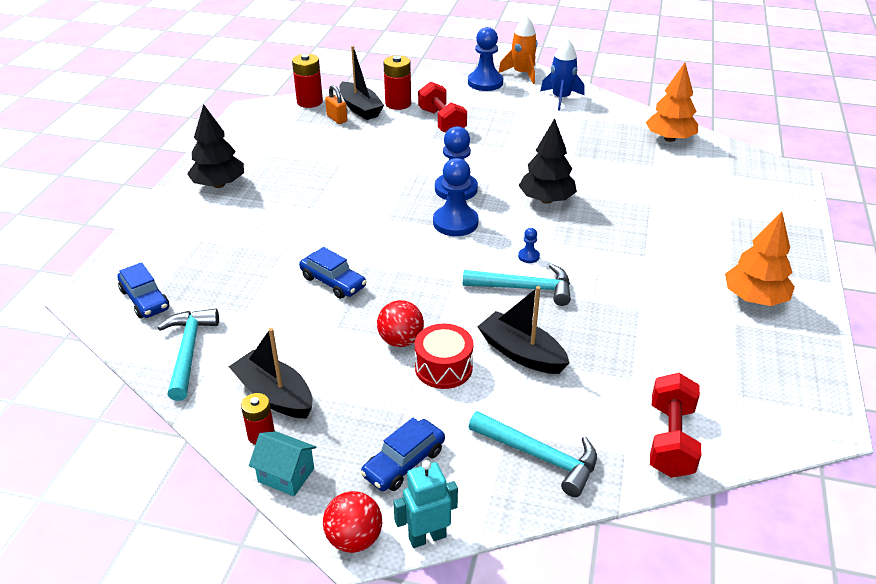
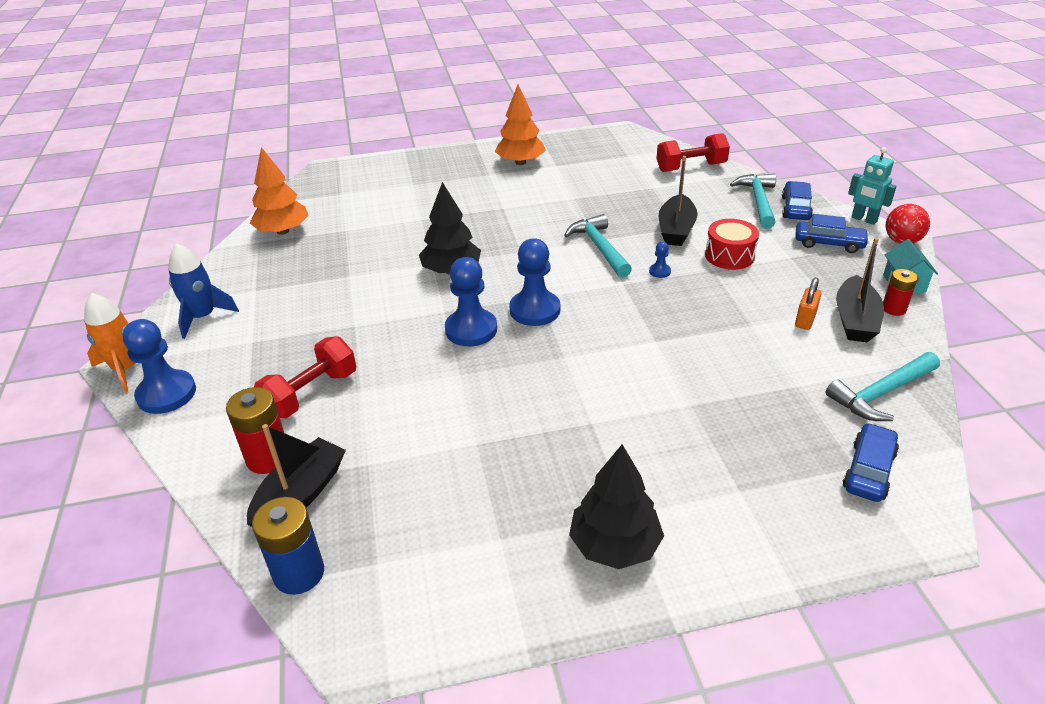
camera: 115 degrees left, 0 degrees up
(309, 102) = (299, 573): red battery -> blue battery
(333, 282) = (697, 349): blue car -> blue car (795, 208)
(337, 119) = (347, 507): orange padlock -> orange padlock (805, 320)
(401, 340) = (725, 284): red ball -> none
(528, 256) = (553, 257): blue pawn -> blue pawn (659, 271)

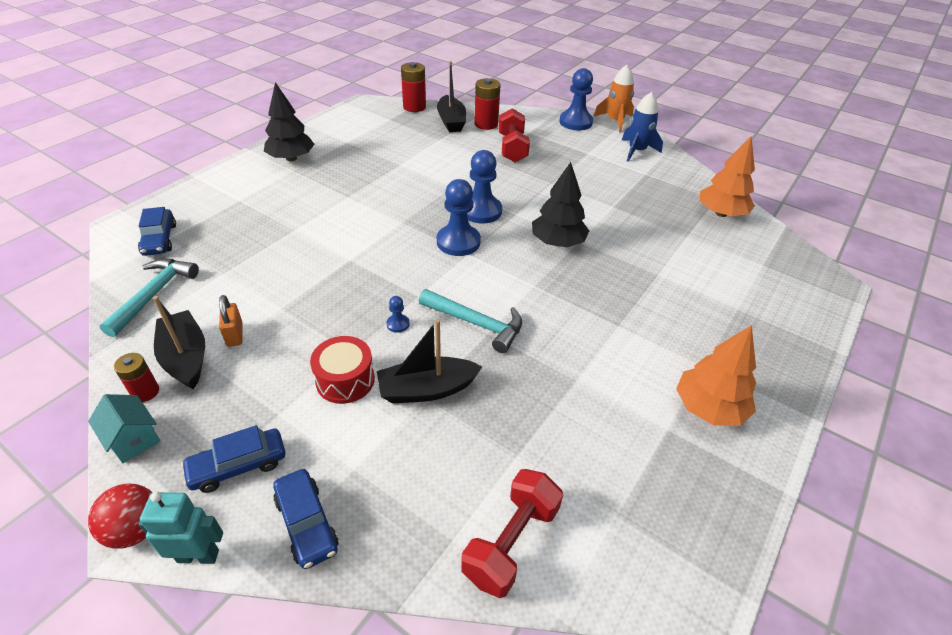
camera: 135 degrees right, 5 degrees up
(299, 573) = (414, 107): blue battery -> red battery
(676, 230) = (427, 389): black boat -> black boat turned 75 degrees counterclockwise
(758, 201) = (365, 508): turquoise hammer -> none

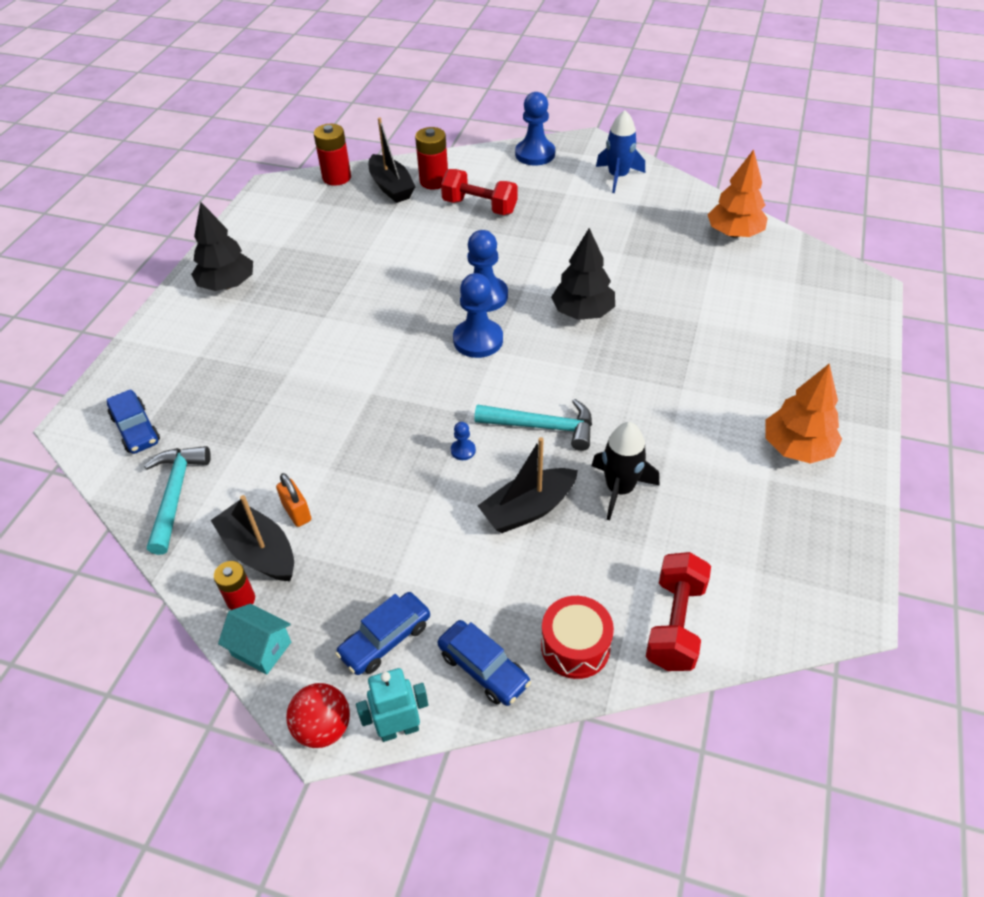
camera: 15 degrees left, 5 degrees up
(345, 380) = (442, 524): red drum -> red drum (575, 646)
(512, 148) = (479, 207): red dumbbell -> red dumbbell turned 45 degrees counterclockwise
(518, 396) = (619, 489): none -> black rocket
(615, 121) = (578, 142): orange rocket -> none

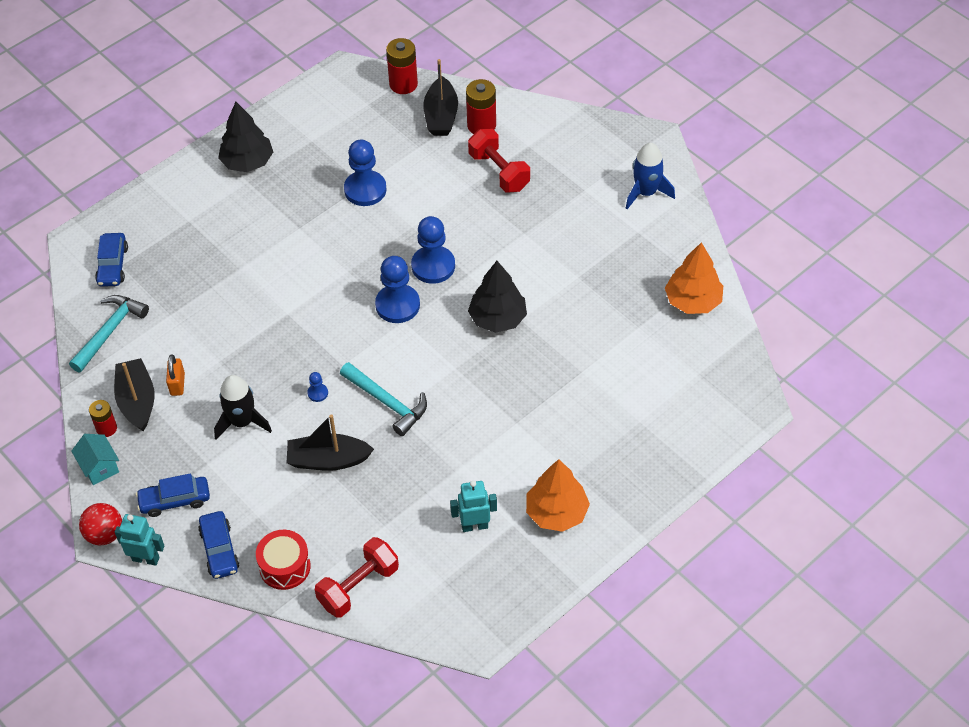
camera: 30 degrees right, 5 degrees up
(535, 154) = (593, 133): blue pawn -> blue pawn (365, 190)
(619, 489) = (401, 477): black rocket -> black rocket (242, 422)
(734, 498) = (474, 525): none -> turquoise robot

